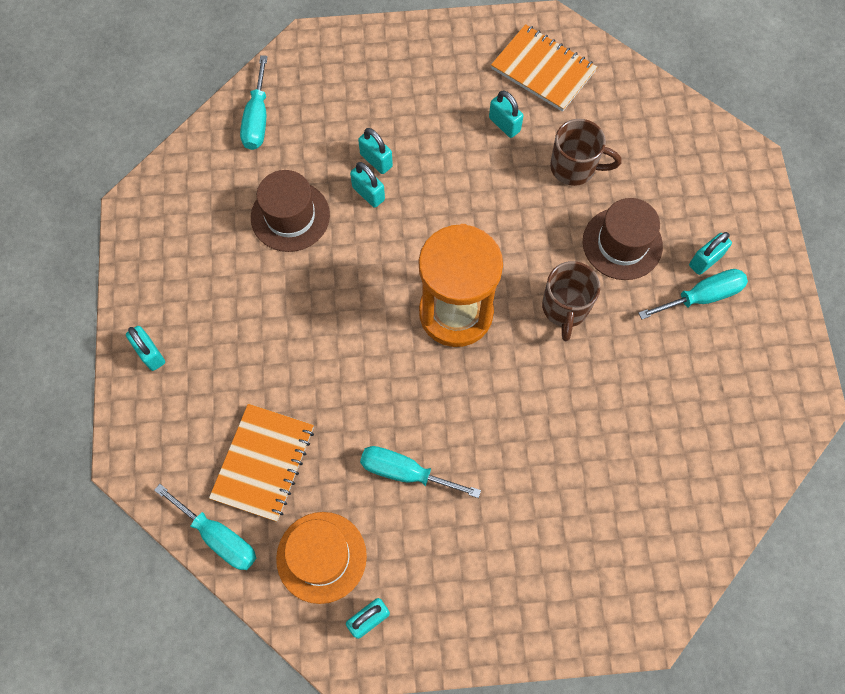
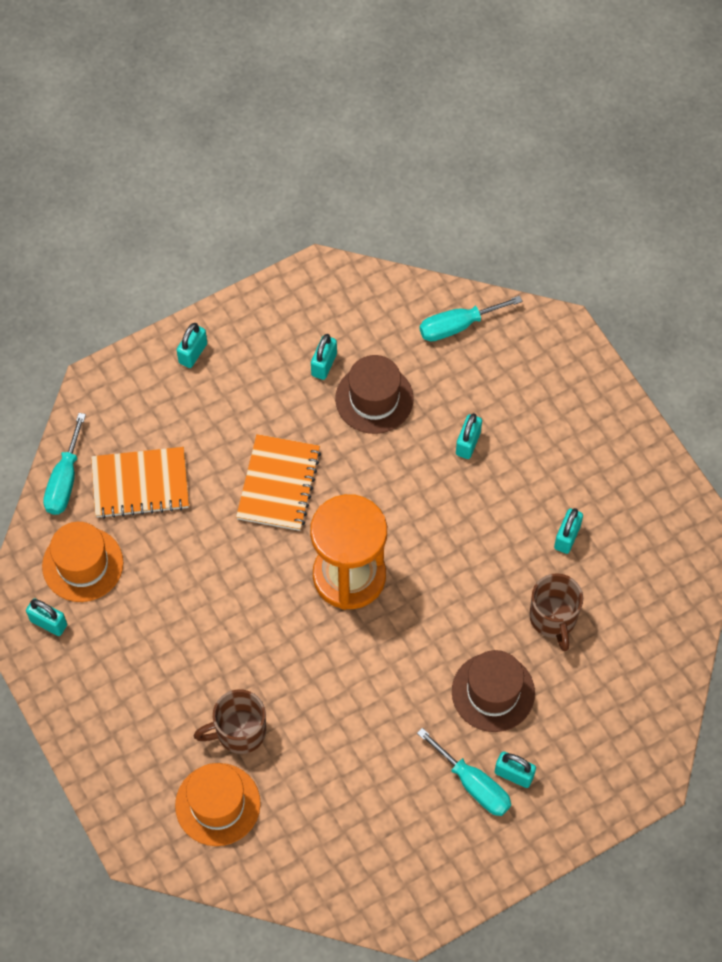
camera: 65 degrees right, 5 degrees down
(368, 193) = (430, 452): turquoise padlock -> turquoise padlock (324, 364)
(405, 472) = (183, 597): turquoise screwdriver -> none
(543, 70) = (648, 547): orange notebook -> orange notebook (278, 484)
(565, 308) = (400, 667): brown mug -> brown mug (239, 732)
(634, 529) = (217, 804): none -> orange hat

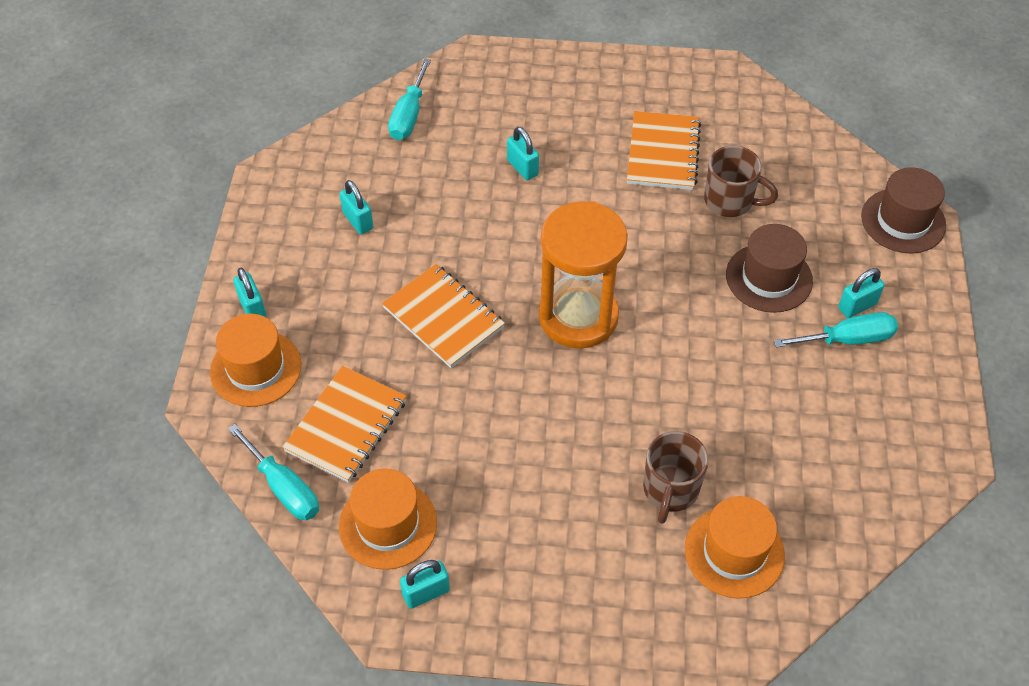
camera: 55 degrees left, 10 degrees down
(144, 393) = (256, 368): none -> orange hat
(374, 399) = (423, 205): brown hat -> brown hat (903, 221)
(567, 537) = (663, 153): turquoise padlock -> orange notebook

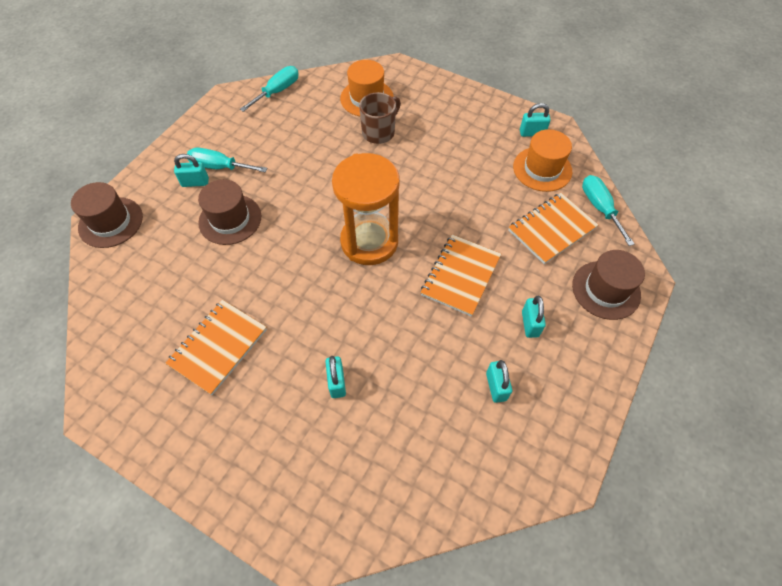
camera: 155 degrees left, 5 degrees up
(252, 308) = (601, 339): turquoise padlock -> turquoise padlock (530, 324)
(256, 368) = (606, 290): orange hat -> brown hat
(409, 115) = (407, 493): turquoise screwdriver -> turquoise screwdriver (277, 91)
(443, 318) = (460, 276): orange notebook -> orange notebook turned 45 degrees clockwise
(730, 201) = (205, 283): brown mug -> none

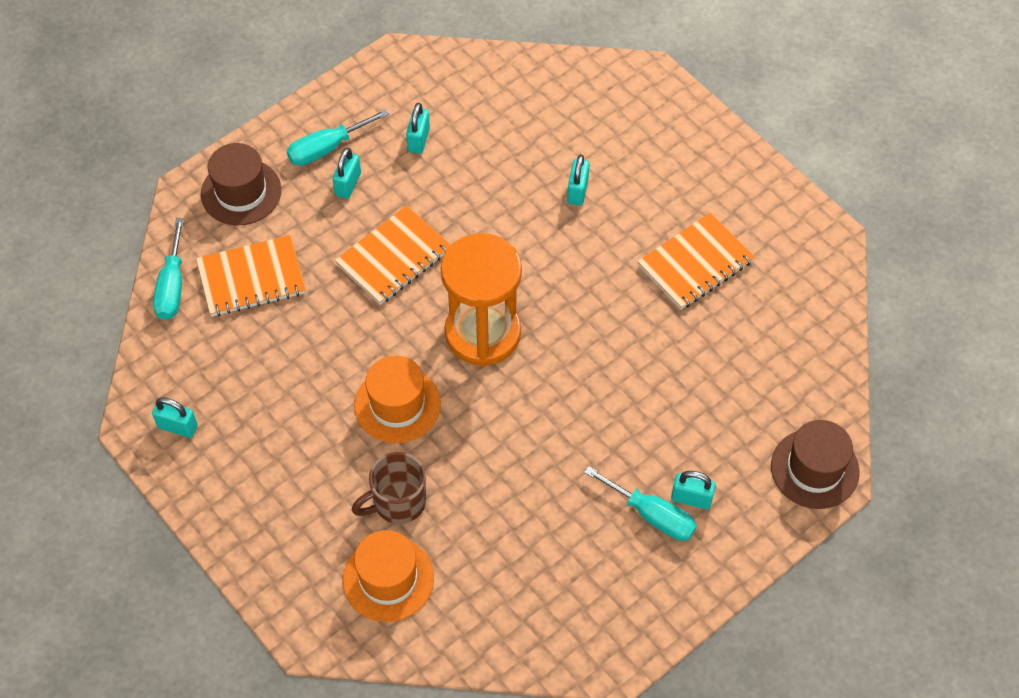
camera: 160 degrees left, 0 degrees up
(230, 219) = (652, 422): brown hat -> none
(277, 91) = (528, 644): turquoise screwdriver -> turquoise screwdriver (327, 148)
(542, 169) = (204, 364): orange hat -> orange hat (397, 405)

